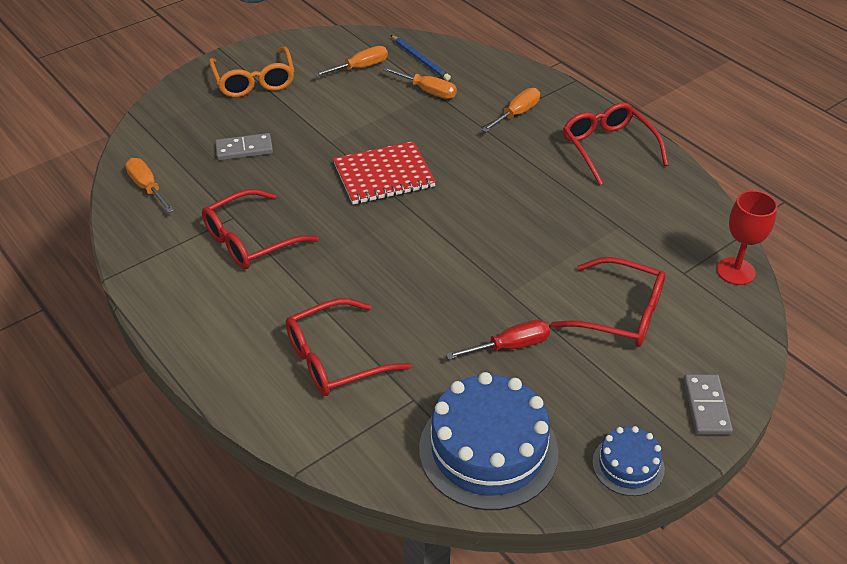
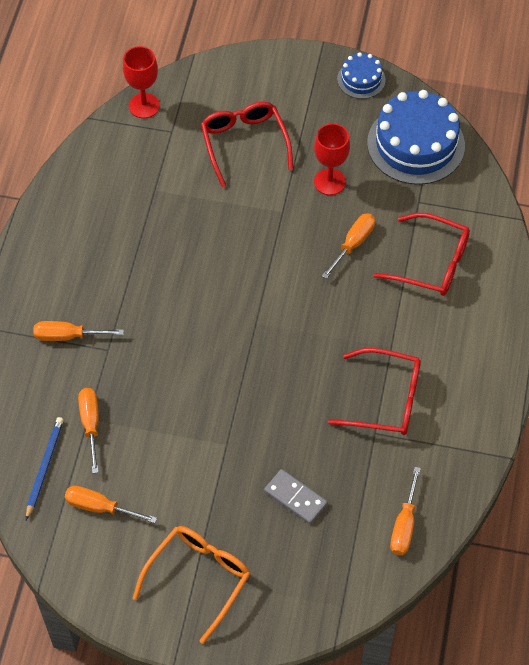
camera: 130 degrees left, 15 degrees up
(384, 175) = (233, 371): red notebook -> none
(419, 317) = (353, 244): none -> orange screwdriver
(510, 346) = (329, 182): red screwdriver -> red goblet
(608, 148) = (62, 247): red glasses -> none
(706, 406) = (282, 66): grey domino -> none

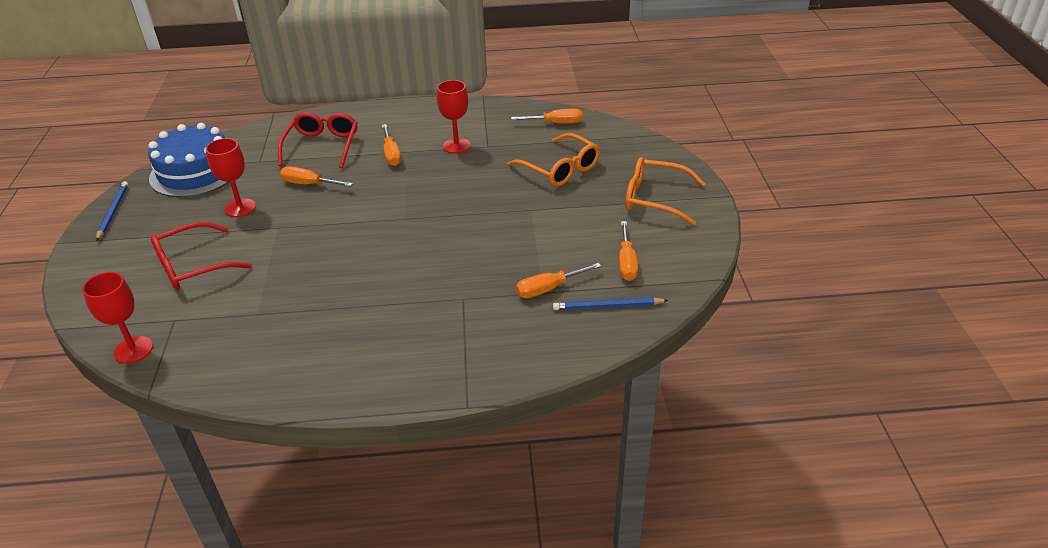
camera: 105 degrees left, 20 degrees down
(68, 336) = (456, 329): orange screwdriver -> orange screwdriver (391, 154)
(295, 498) = (560, 169): grey domino -> orange glasses
(361, 79) = (113, 212): blue cake -> blue pencil
(386, 399) = (456, 146): red glasses -> red goblet

